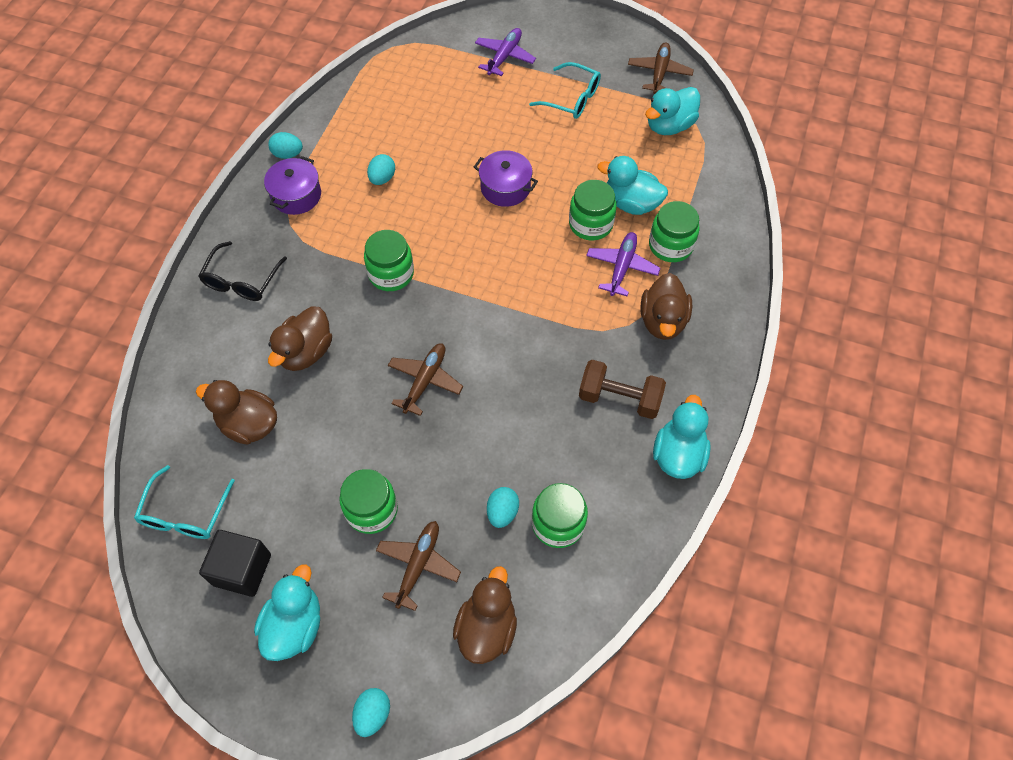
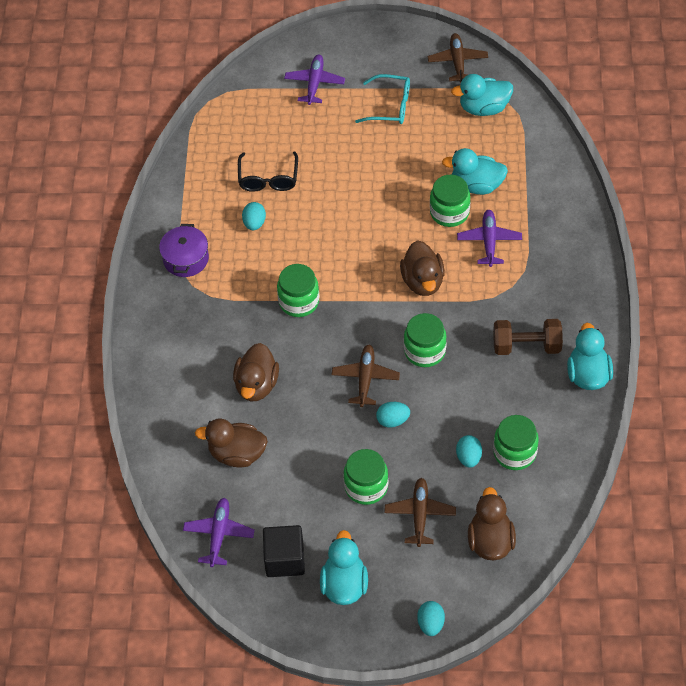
camera: 15 degrees left, 5 degrees down
(185, 513) = (219, 534): turquoise glasses -> purple plane
(242, 281) = (174, 344): black glasses -> black glasses (268, 179)
(288, 154) = (160, 225): turquoise egg -> turquoise egg (393, 420)
(505, 187) = (364, 201): purple pot -> none
(662, 321) = (538, 275): brown duck -> brown duck (423, 281)
(669, 126) = (484, 108): turquoise duck -> turquoise duck turned 45 degrees clockwise
(670, 245) = (522, 212): green jar -> green jar (424, 351)

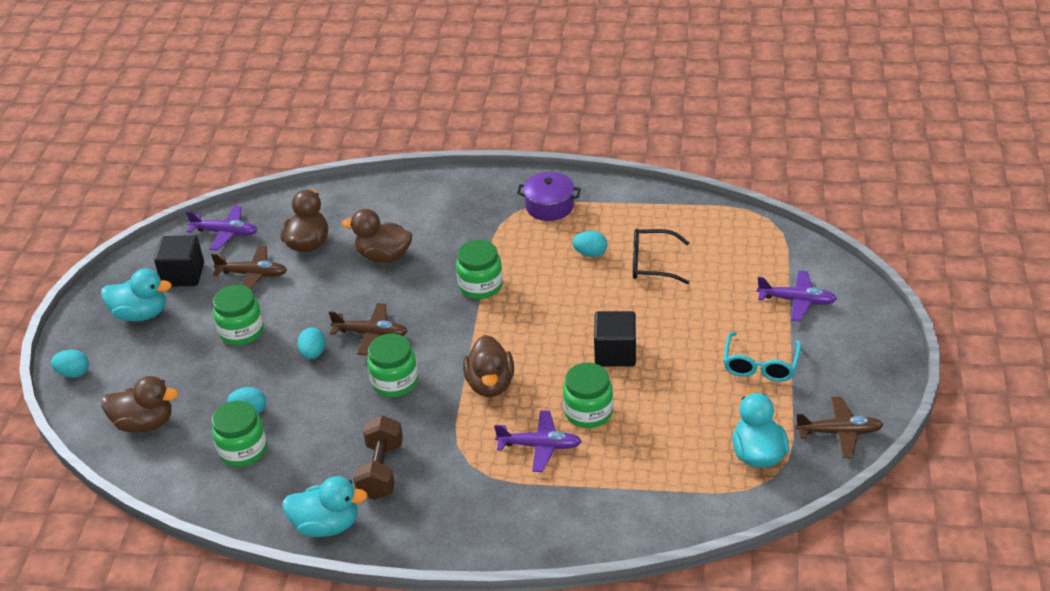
camera: 95 degrees right, 15 degrees down
(381, 198) = (615, 353): none -> black cube
(420, 514) = (196, 370): brown plane -> brown plane (253, 274)
(423, 281) = (490, 384): brown duck -> brown duck turned 90 degrees counterclockwise
(476, 185) = (629, 439): turquoise duck -> none

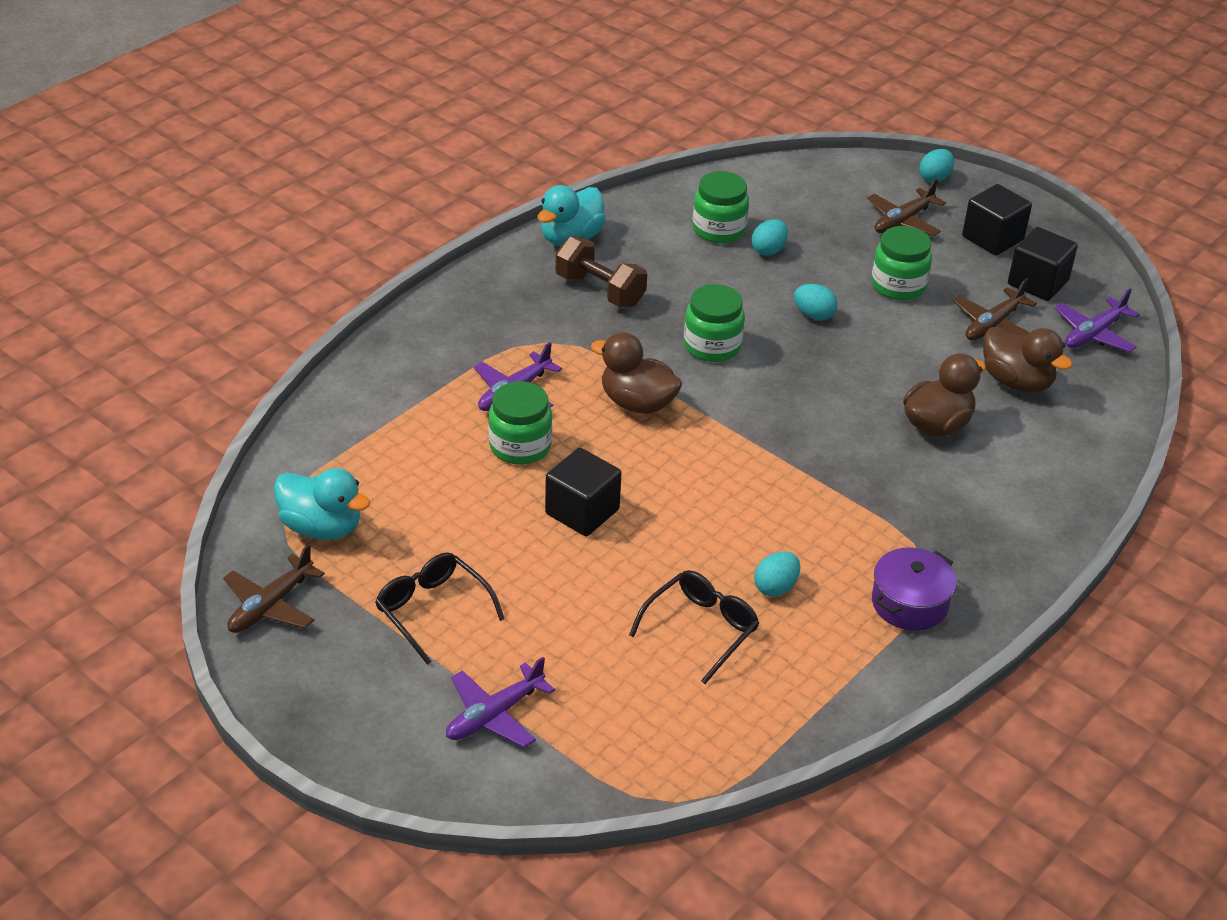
camera: 120 degrees right, 0 degrees up
(141, 314) = (992, 238): turquoise duck -> black cube
(145, 423) = (817, 193): brown duck -> none
(371, 334) = (804, 361): brown plane -> brown plane (903, 221)
(480, 286) = (806, 470): green jar -> none
(760, 365) = (432, 610): turquoise glasses -> black glasses

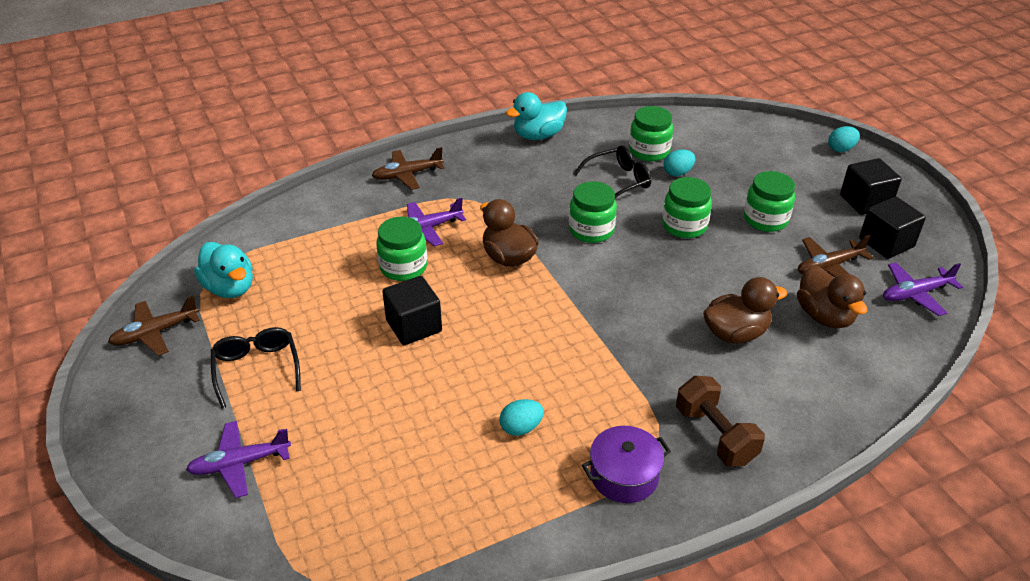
camera: 25 degrees right, 0 degrees up
(600, 290) = (535, 173): brown dumbbell -> brown dumbbell (715, 435)
(701, 629) = (440, 444): black glasses -> black glasses (619, 181)
(813, 315) = (684, 226): turquoise egg -> green jar
(903, 221) = (797, 174): brown plane -> brown plane (407, 175)

